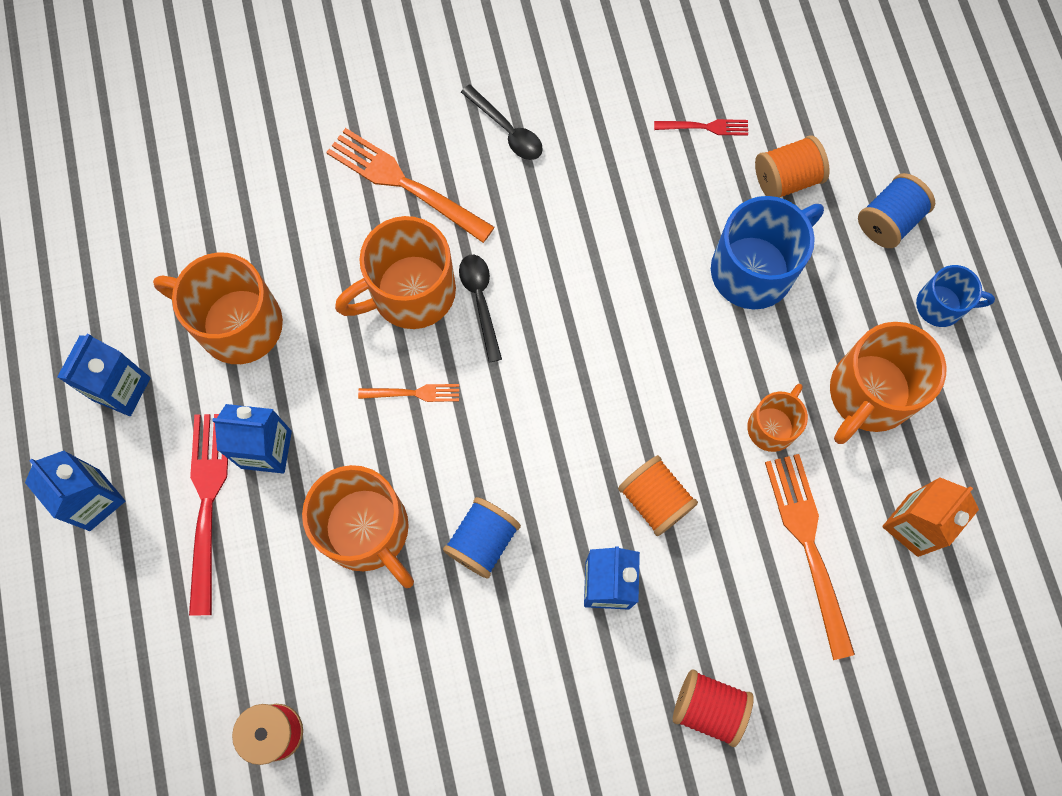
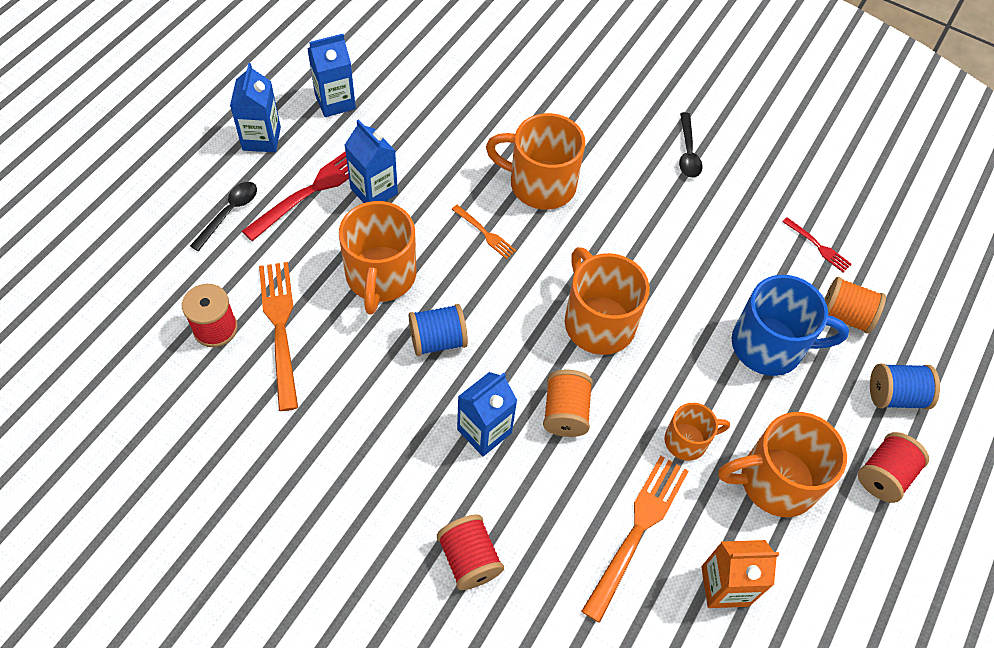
camera: 40 degrees right, 15 degrees down
(237, 324) = (428, 122): orange mug -> orange mug (598, 322)
(404, 184) = (597, 131): orange fork -> orange fork (280, 328)
(480, 301) = (576, 221): black spoon -> black spoon (229, 213)
(941, 305) = (884, 475): blue mug -> red spool

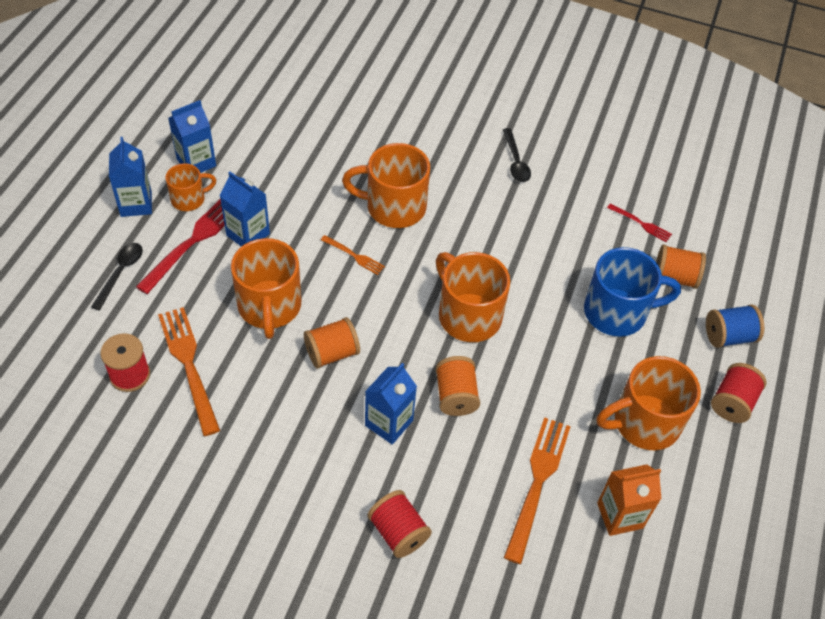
camera: 10 degrees left, 5 degrees down
(438, 340) = (332, 353): blue spool -> orange spool
(687, 441) = (564, 402): orange mug -> orange mug (189, 199)

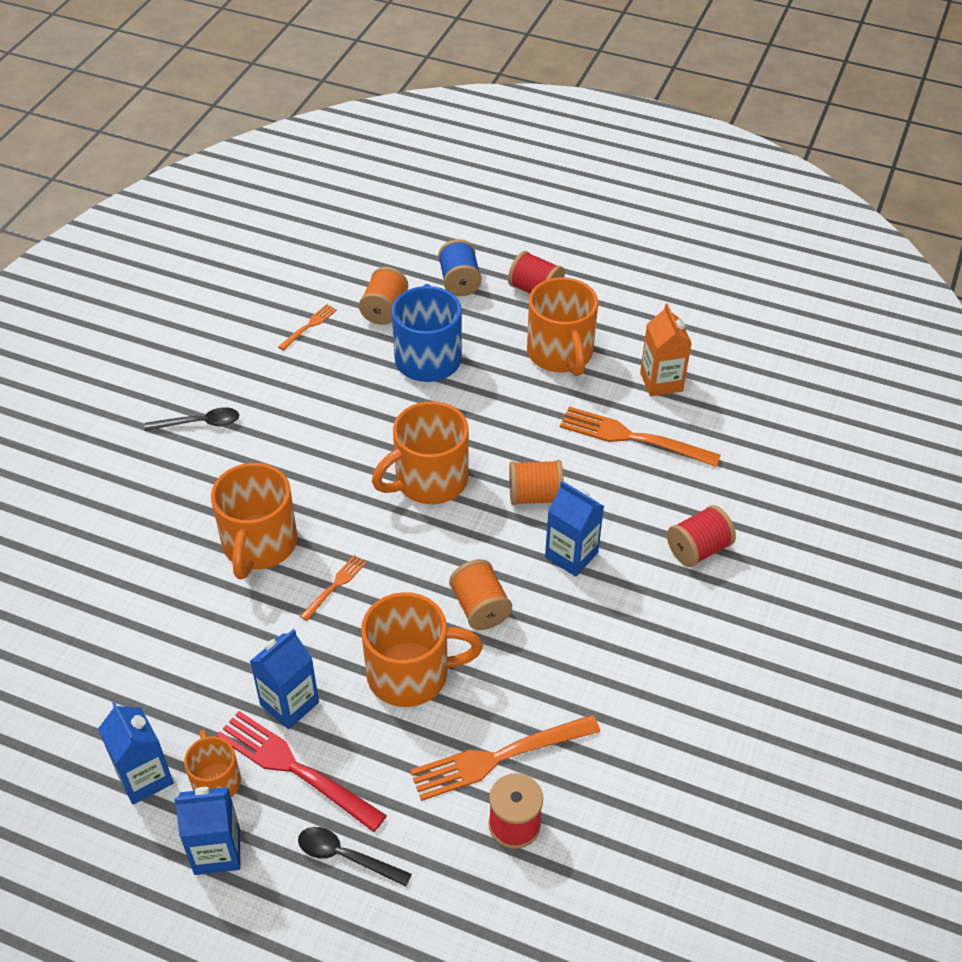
camera: 85 degrees left, 5 degrees down
(641, 223) = (309, 326): red fork -> orange fork

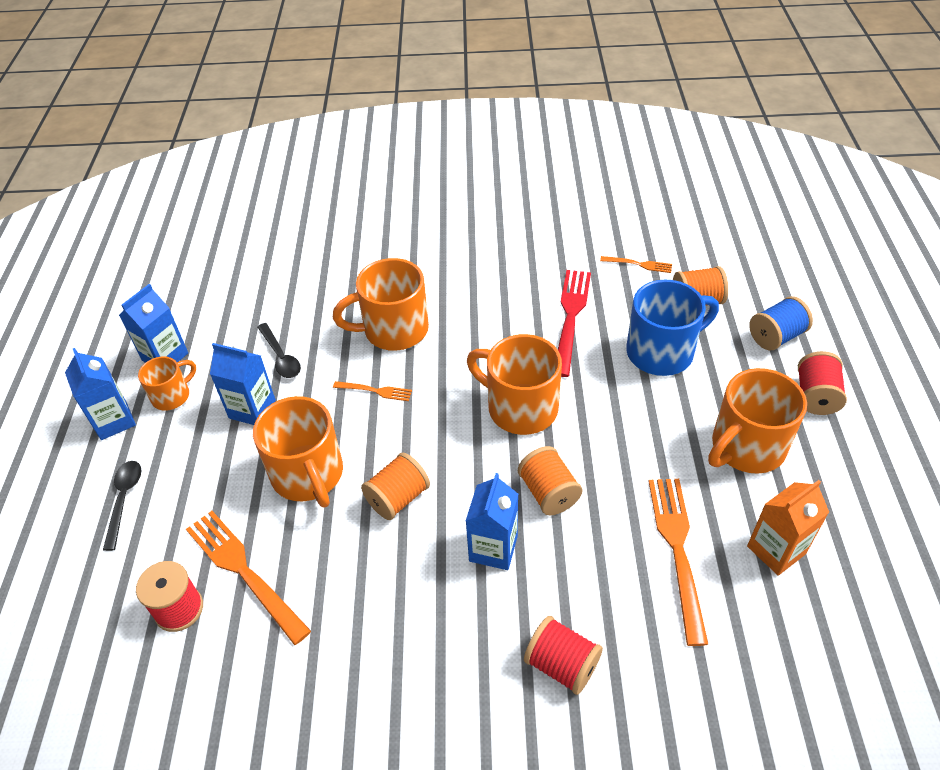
camera: 70 degrees right, 0 degrees up
(200, 423) = (492, 249): black spoon -> black spoon (281, 357)
(295, 769) = (194, 437): red fork -> red fork (570, 317)

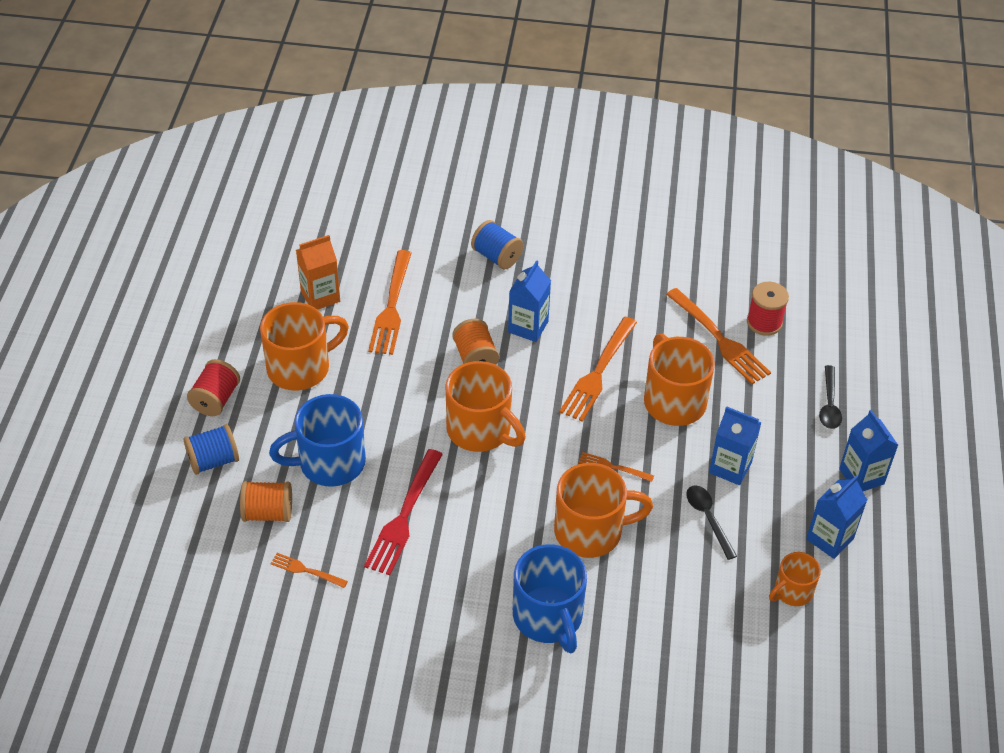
camera: 175 degrees left, 0 degrees up
(172, 395) = (811, 493): orange mug -> orange mug (792, 591)
(398, 498) = (598, 372): orange spool -> orange fork
(424, 262) = (548, 617): none -> blue mug
(562, 664) = (496, 256): red spool -> blue spool

